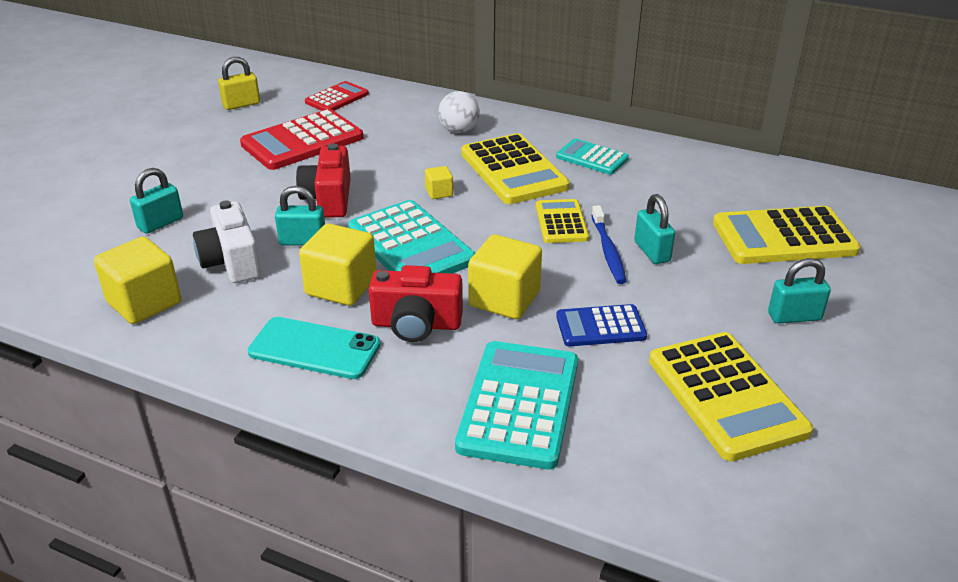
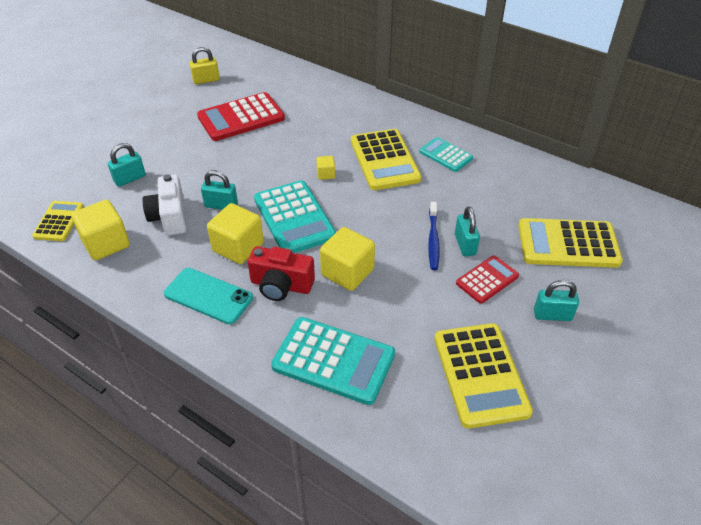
camera: 10 degrees right, 10 degrees up
(328, 199) = (247, 171): red camera -> none
(337, 98) = (274, 81): red calculator -> red calculator (487, 280)
(459, 130) = (355, 119): white ball -> none
(519, 404) = (333, 360): turquoise calculator -> turquoise calculator turned 90 degrees clockwise
(561, 222) = (406, 211): yellow calculator -> yellow calculator (59, 221)
(600, 327) = (408, 305): blue calculator -> none

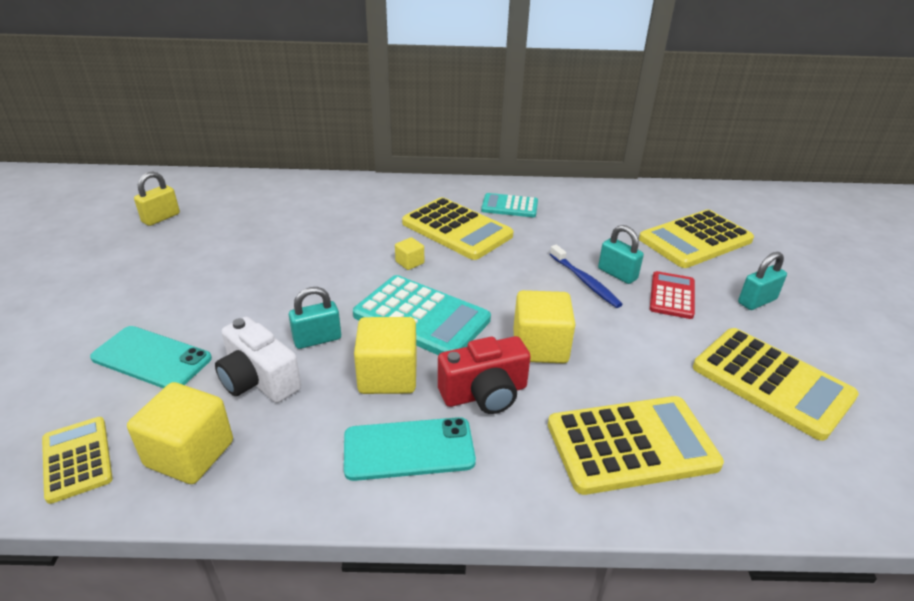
camera: 35 degrees left, 10 degrees down
(130, 179) = (151, 358): turquoise padlock -> turquoise phone
(241, 118) = (248, 241): red calculator -> none
(333, 360) = (631, 444): turquoise calculator -> yellow calculator

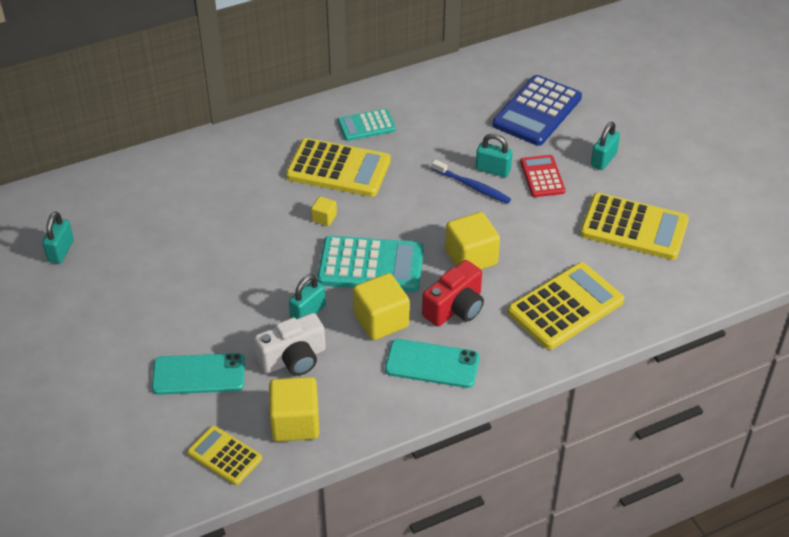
camera: 25 degrees left, 10 degrees up
(161, 218) = (61, 251): yellow padlock -> turquoise padlock
(258, 380) = (293, 359): white camera -> white camera turned 45 degrees counterclockwise
(409, 449) = (432, 364): turquoise phone -> turquoise phone turned 45 degrees clockwise
(695, 240) = (537, 111): yellow calculator -> blue calculator

